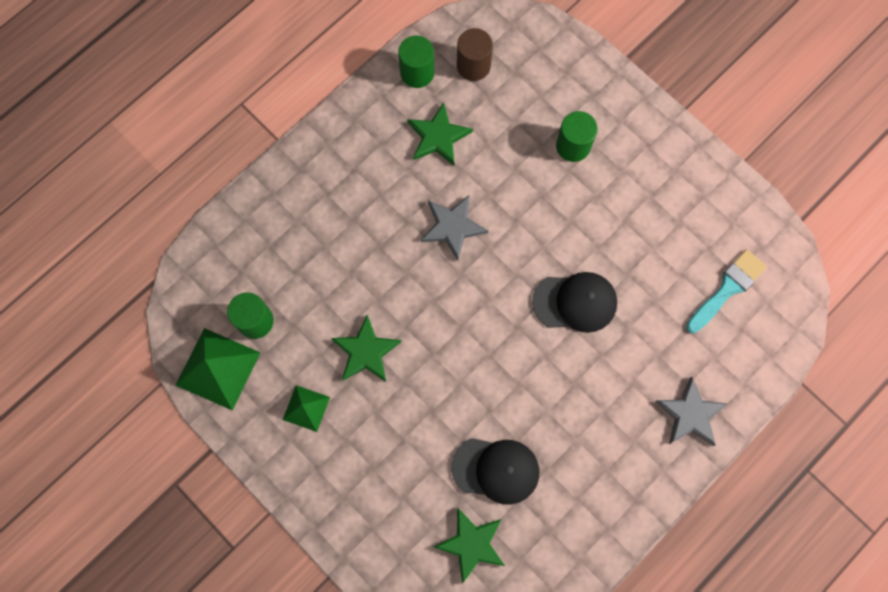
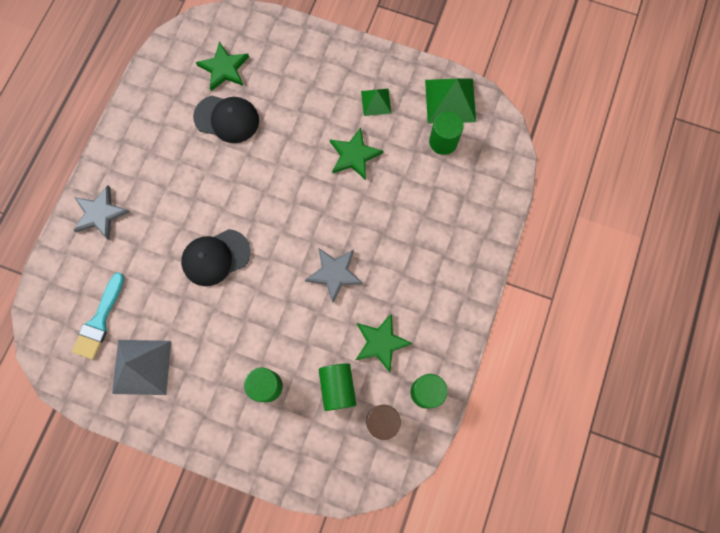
camera: 155 degrees right, 0 degrees up
(496, 470) = (227, 119): black cap -> black cap turned 150 degrees counterclockwise
(502, 114) = (338, 387): none -> green cylinder
(696, 220) = (141, 367): none -> grey pyramid

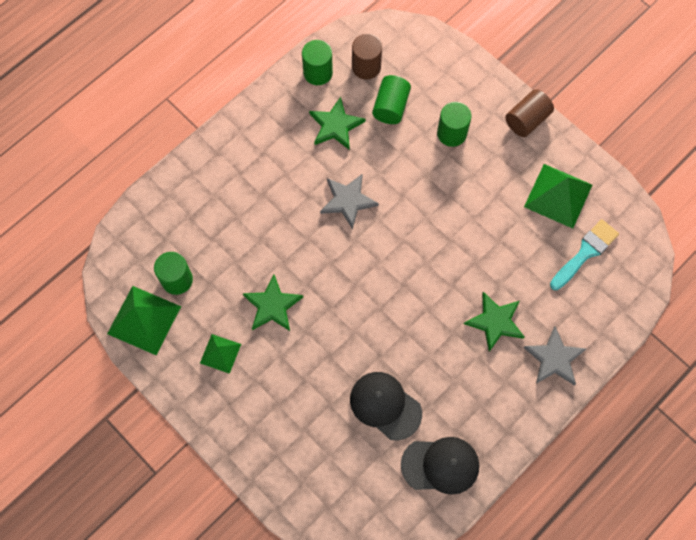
camera: 155 degrees left, 5 degrees down
(141, 367) = (558, 195): grey pyramid -> green pyramid
(198, 436) = (527, 120): none -> brown cylinder
(215, 257) = (454, 264): black cap -> black cap (440, 465)
(224, 68) = (363, 469): green star -> green star (495, 322)

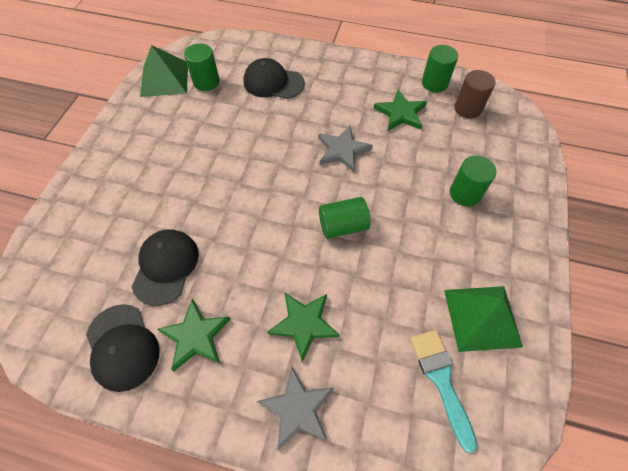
camera: 60 degrees right, 10 degrees down
(220, 353) = (159, 131): green pyramid -> none
(221, 216) = (273, 82): none -> black cap
(272, 305) = (218, 144): green star -> green star (195, 336)
(391, 107) = (449, 140): green cylinder -> green cylinder (343, 226)
(527, 120) = (533, 248): brown cylinder -> none
(585, 253) = (441, 380): turquoise brush -> turquoise brush turned 120 degrees counterclockwise

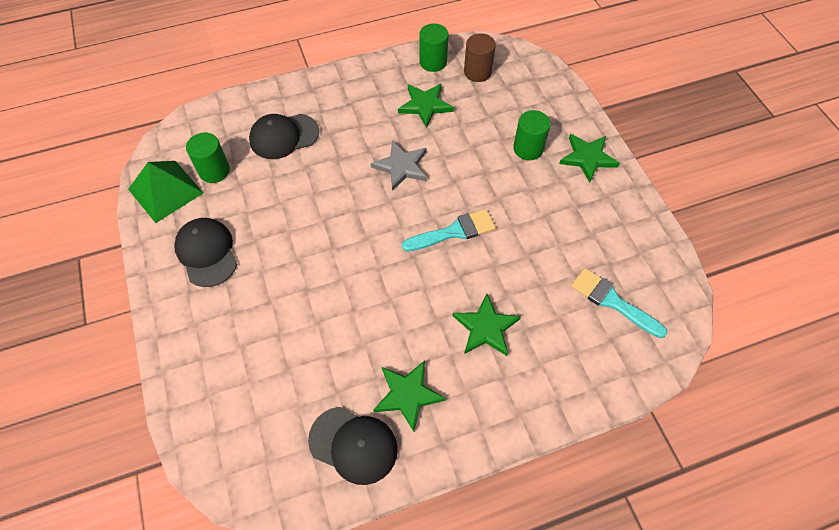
camera: 35 degrees left, 0 degrees up
(166, 267) = (332, 359): black cap -> black cap (207, 253)
(297, 408) = (530, 390): grey star -> none
(343, 226) = (454, 232): green cylinder -> turquoise brush
(482, 317) = (608, 238): green pyramid -> none
(517, 232) = (587, 158): none -> green star

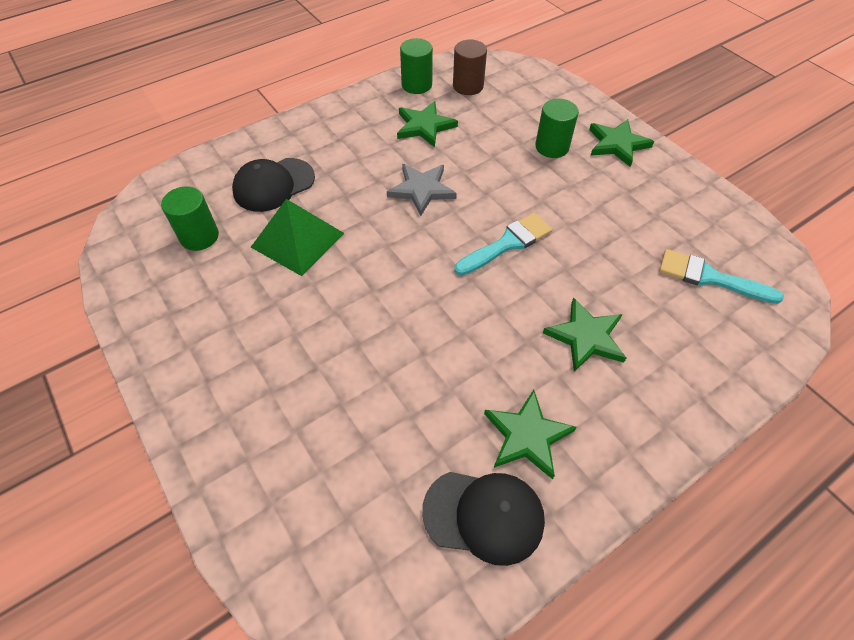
camera: 15 degrees left, 5 degrees down
(165, 190) = (143, 270): green pyramid -> green pyramid (297, 240)
(207, 253) = (217, 329): black cap -> none

